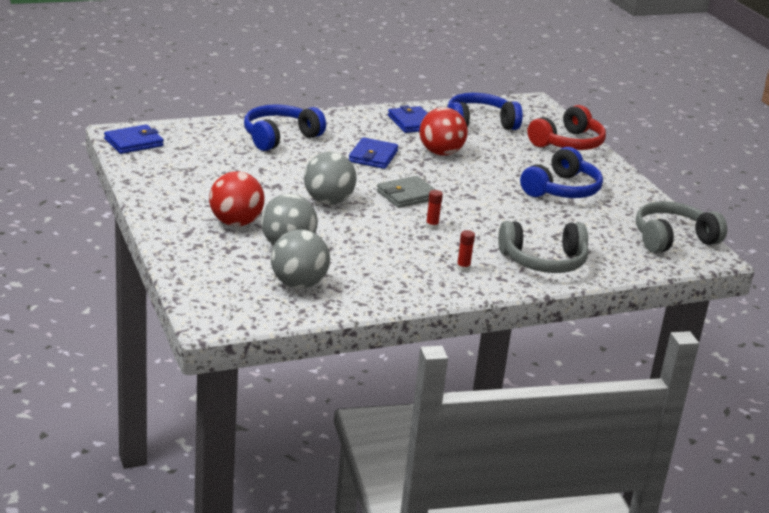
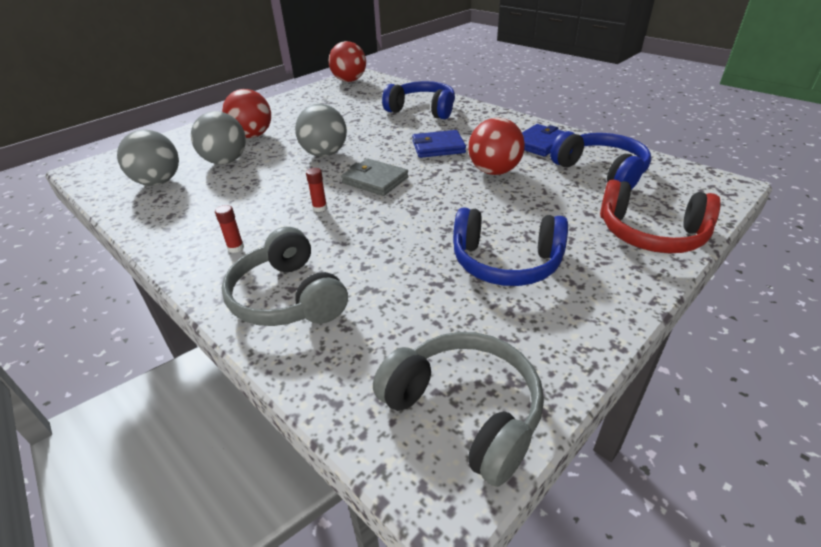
camera: 70 degrees right, 10 degrees up
(134, 142) = (349, 80): blue wallet -> red ball

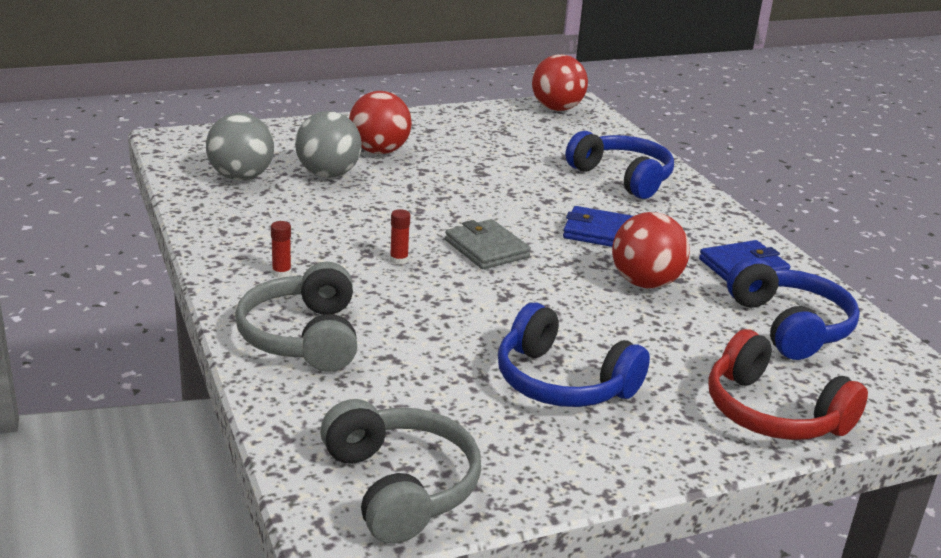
camera: 20 degrees right, 10 degrees down
(324, 154) = (450, 199): grey ball -> none

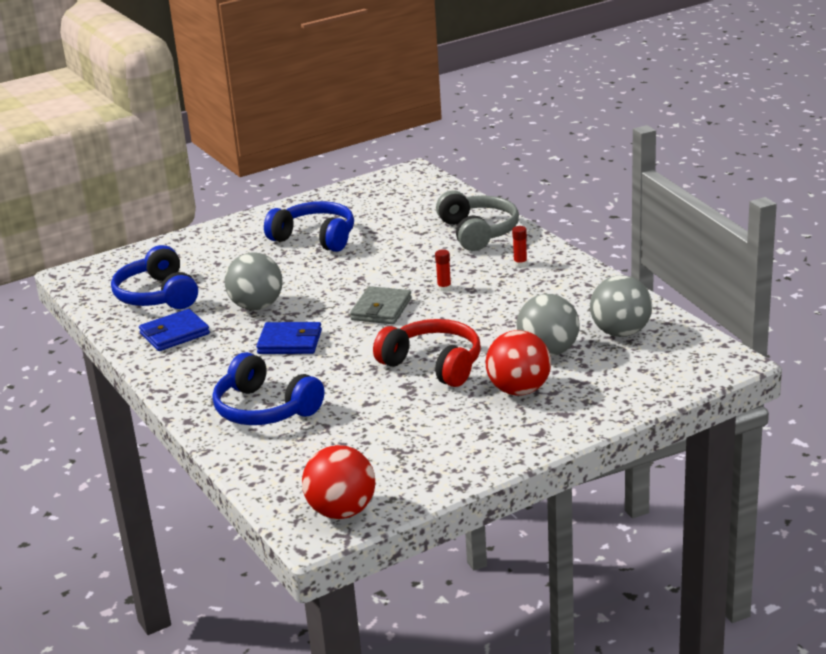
camera: 175 degrees right, 0 degrees up
(400, 486) = (390, 186): grey headphones -> none
(486, 249) = (381, 309): grey wallet -> grey wallet turned 60 degrees clockwise
(645, 283) = (256, 306): red ball -> grey ball
(772, 413) = (192, 245): red headphones -> red headphones (433, 364)

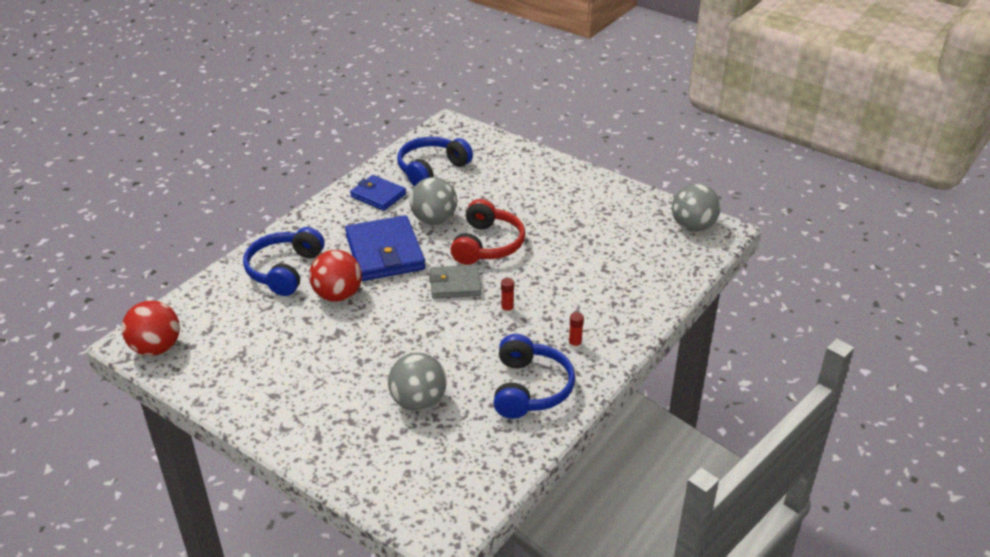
camera: 65 degrees right, 10 degrees up
(290, 342) = (385, 253): blue wallet -> blue wallet, size x1.66
(315, 238) = (561, 214): blue headphones -> blue headphones (530, 388)
(433, 364) = (374, 338): red headphones -> red headphones (487, 245)
(478, 232) = (623, 302): grey headphones -> none
(519, 390) = (348, 399): red ball -> red ball (338, 295)
(620, 332) = (470, 442): grey ball -> grey ball (693, 226)

